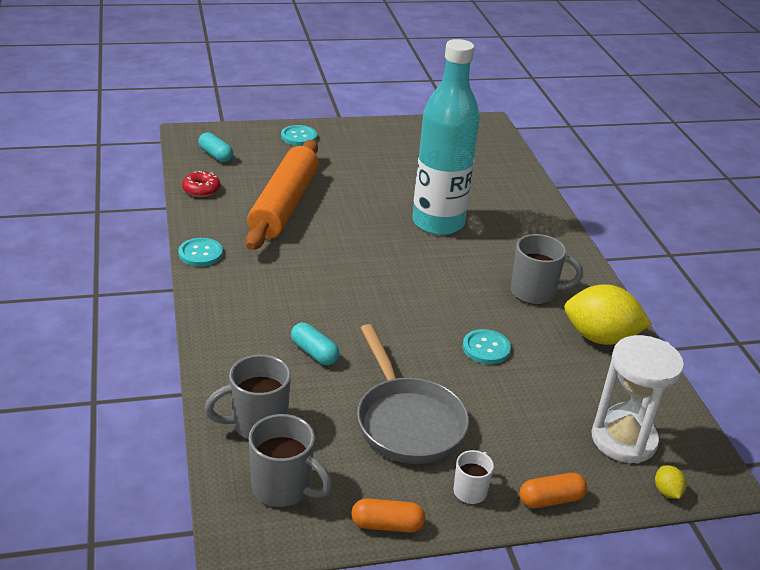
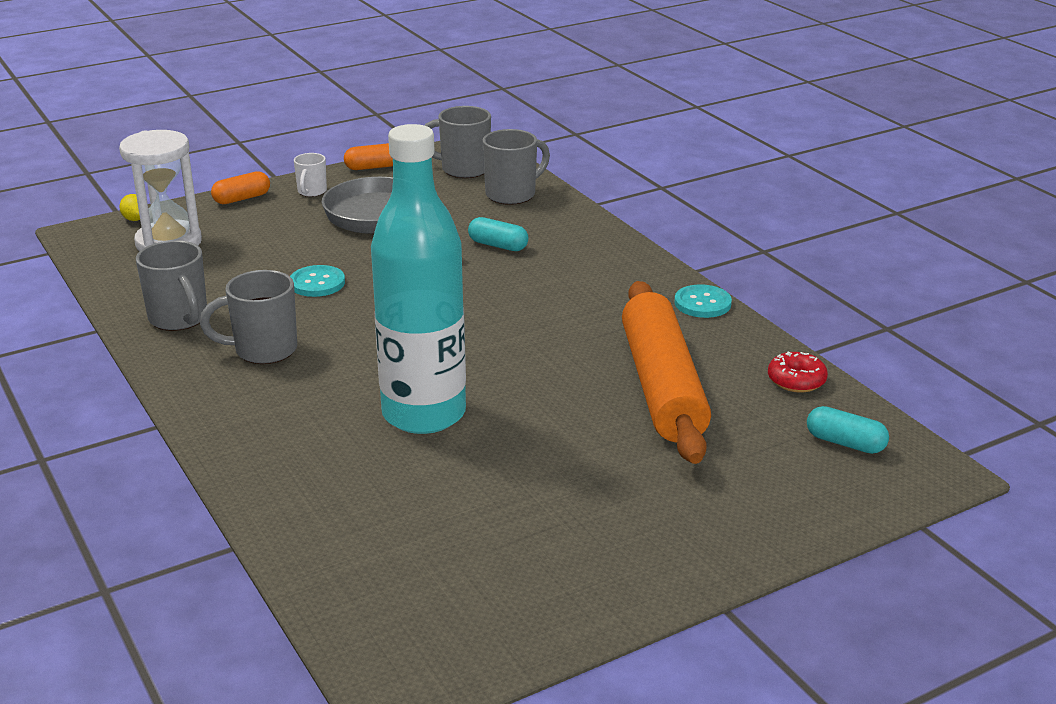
camera: 165 degrees right, 5 degrees down
(299, 137) = (755, 522): turquoise button -> none
(600, 338) = (179, 319): yellow lemon -> grey mug

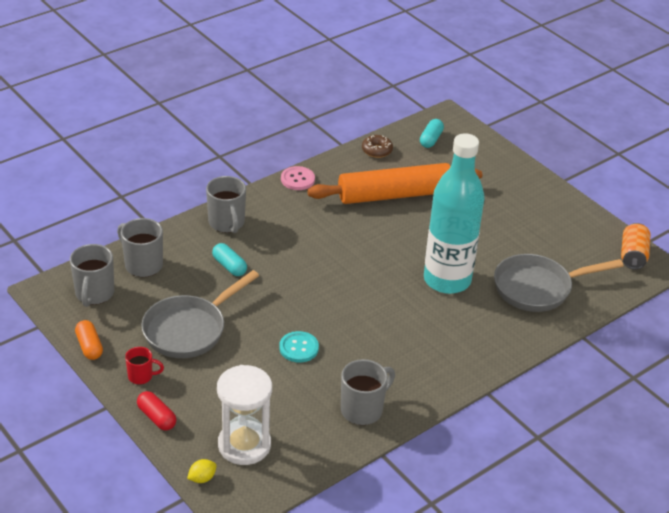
camera: 100 degrees left, 10 degrees up
(242, 198) = (156, 417): orange capsule -> red capsule
(263, 350) = (394, 359): grey mug -> grey mug (227, 223)
(311, 192) = (141, 376): white mug -> red mug
(375, 509) = (538, 288): none -> grey pan
(442, 661) = (633, 255): none -> orange can
(498, 245) = (229, 266): turquoise capsule -> turquoise capsule turned 60 degrees counterclockwise
(702, 303) = (297, 179): turquoise button -> pink button
(796, 380) = (377, 150): red donut -> brown donut

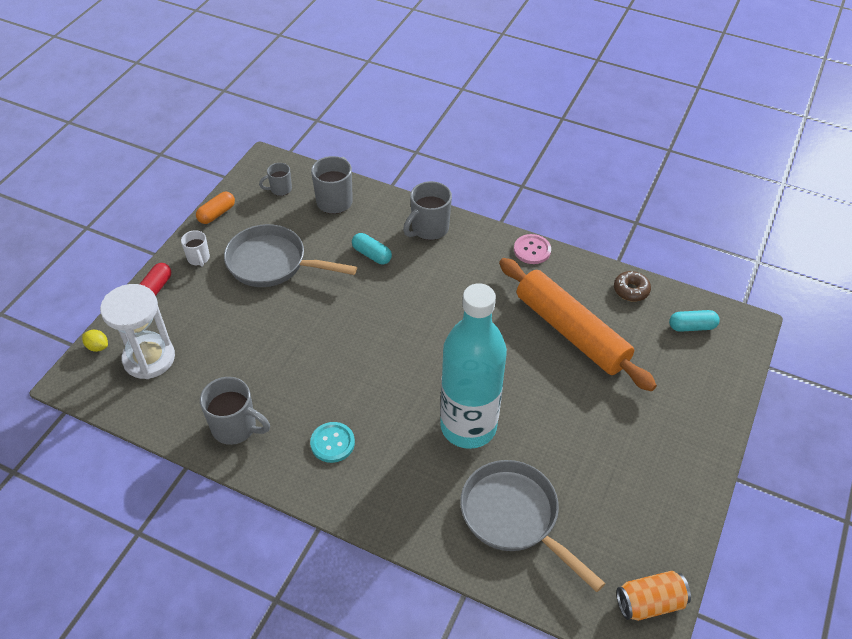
camera: 65 degrees right, 10 degrees up
(94, 294) = (280, 189): grey mug -> grey mug, size x0.59
(141, 376) = (199, 259): red mug -> white mug
(229, 266) = (372, 255): turquoise capsule -> turquoise capsule turned 75 degrees counterclockwise
(299, 348) = (292, 346): turquoise button -> turquoise button (332, 443)

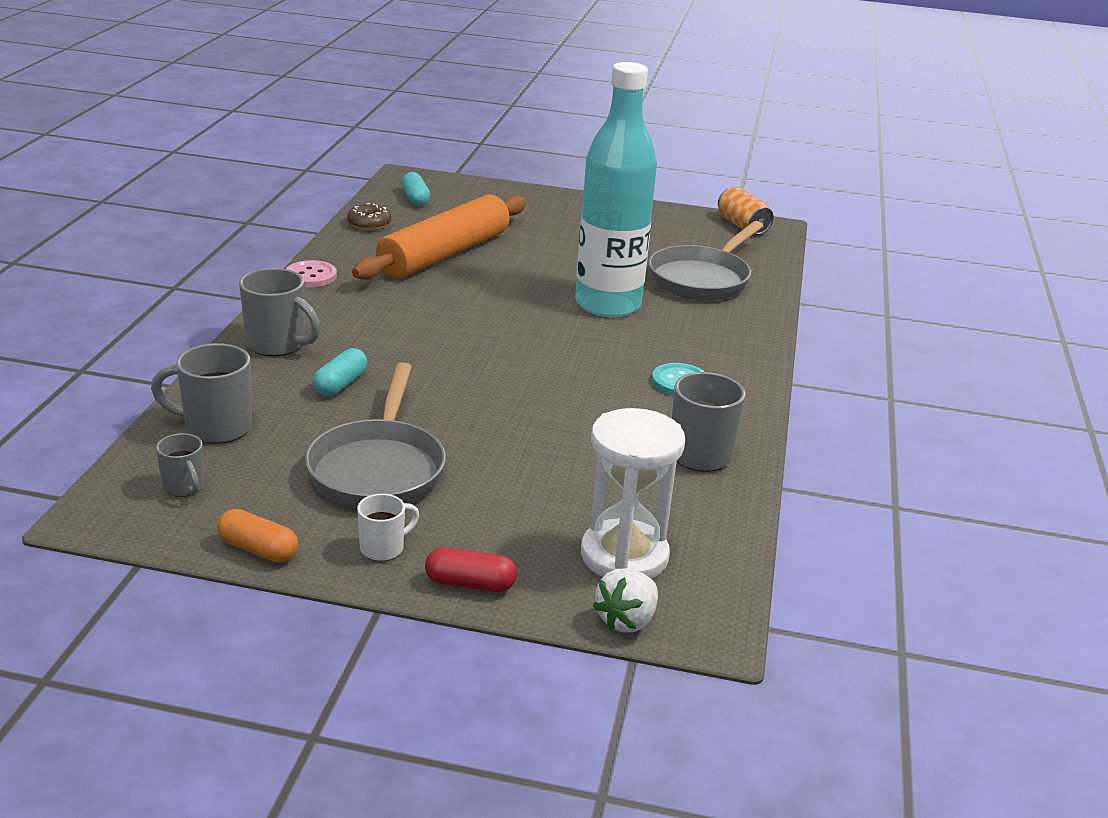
camera: 105 degrees left, 20 degrees down
(98, 347) = (627, 620): yellow lemon -> white strawberry

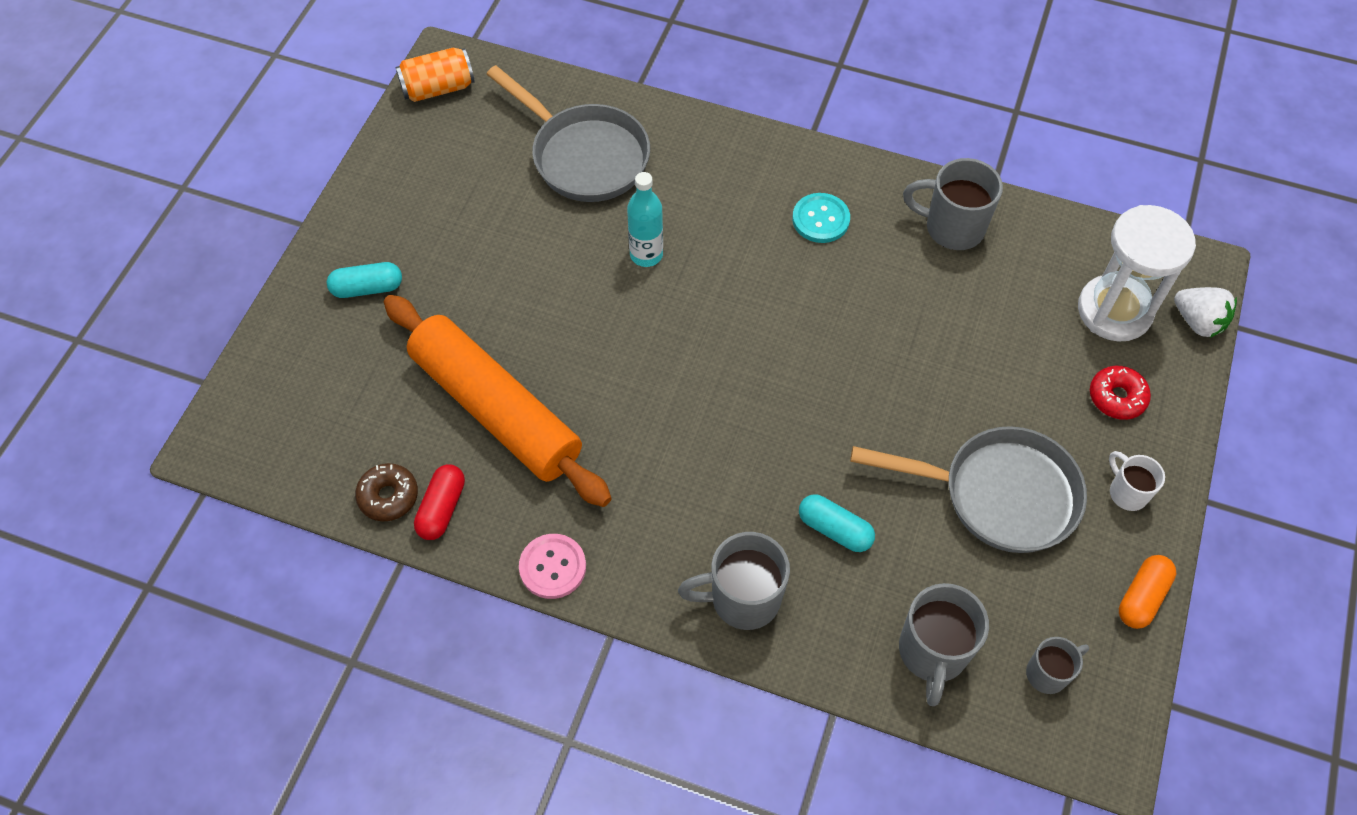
camera: 80 degrees left, 30 degrees up
(278, 345) = (742, 599): grey mug -> grey mug turned 135 degrees counterclockwise
(415, 199) = (303, 435): turquoise capsule -> turquoise capsule (367, 288)
(470, 584) = (1168, 427): red capsule -> red capsule (442, 508)
(505, 549) = (1117, 397): none -> red donut
(608, 305) = (646, 255): turquoise bottle -> turquoise bottle, size x0.44

